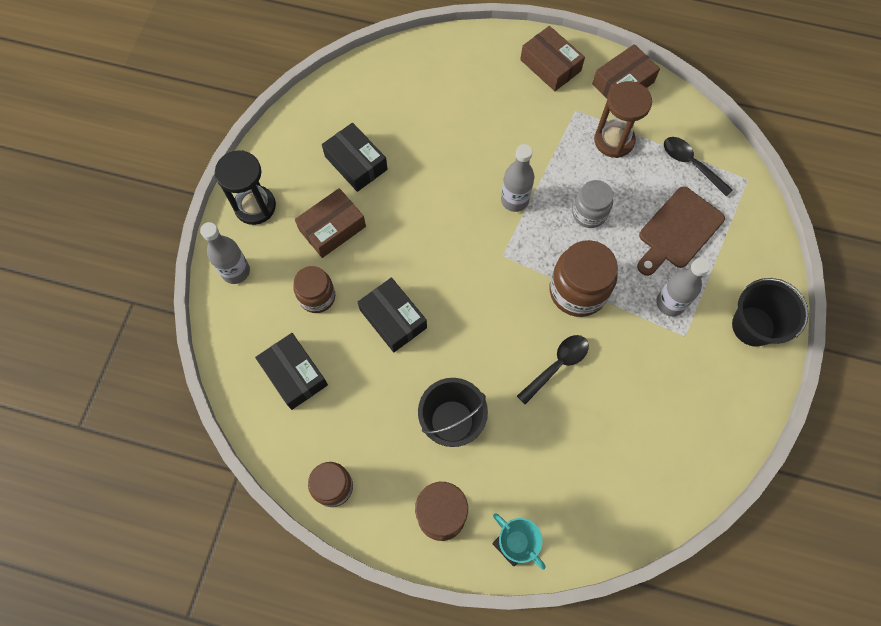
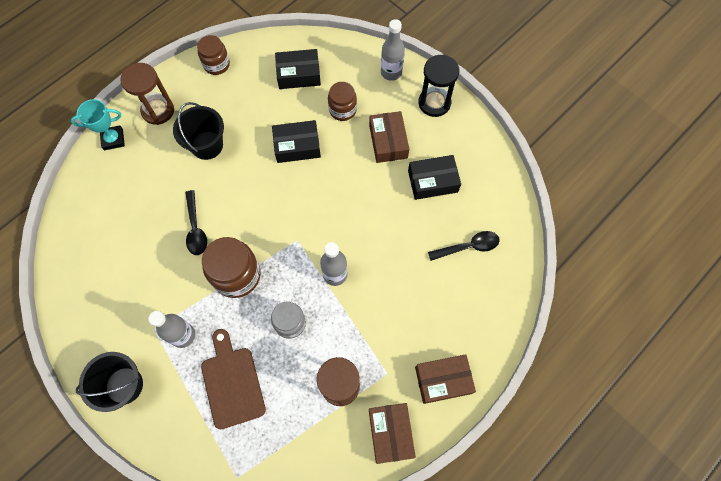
camera: 120 degrees right, 0 degrees up
(691, 164) = (280, 437): black spoon -> black spoon (468, 247)

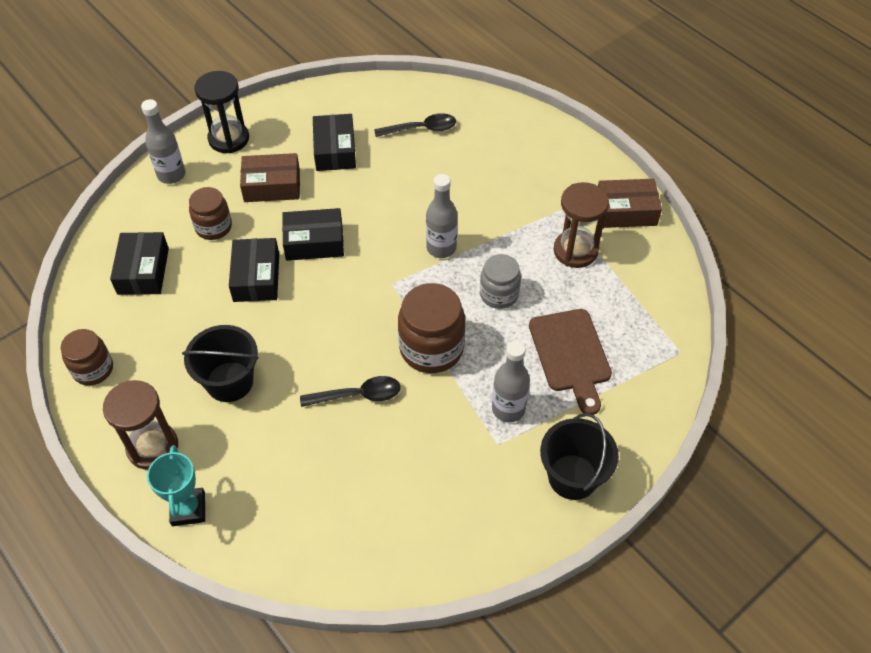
camera: 85 degrees left, 15 degrees down
(232, 383) = (570, 355): brown cutting board -> brown cutting board turned 90 degrees counterclockwise
(333, 180) = (314, 242): none -> black box
(443, 380) = (569, 164): brown box -> none
(468, 247) = (421, 129): black spoon -> black spoon turned 90 degrees clockwise

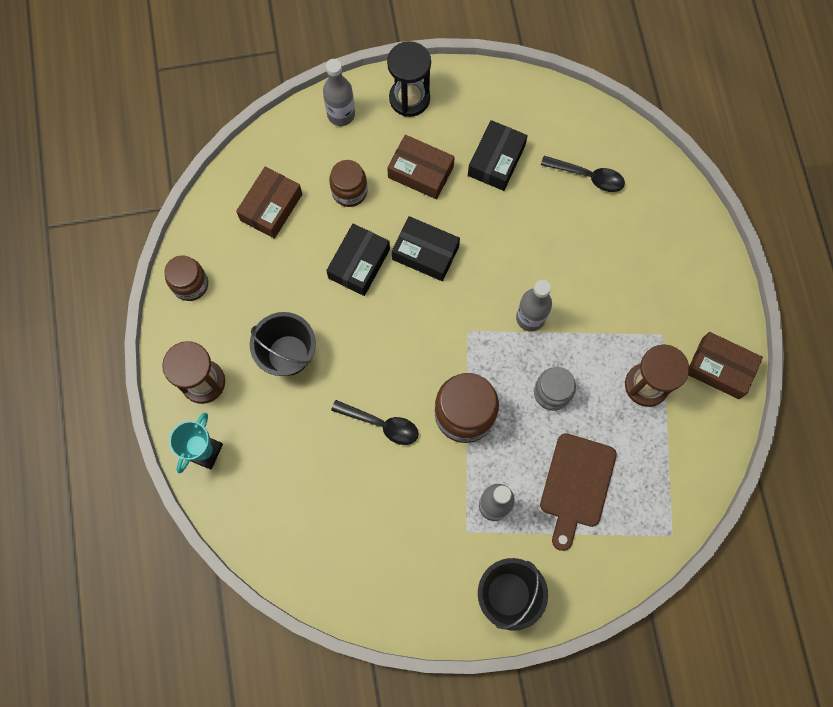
camera: 30 degrees right, 20 degrees up
(143, 271) = (271, 207): black box -> brown box

